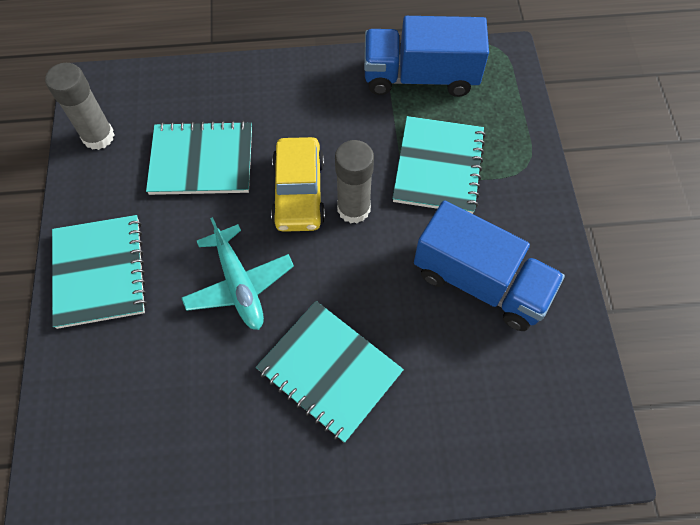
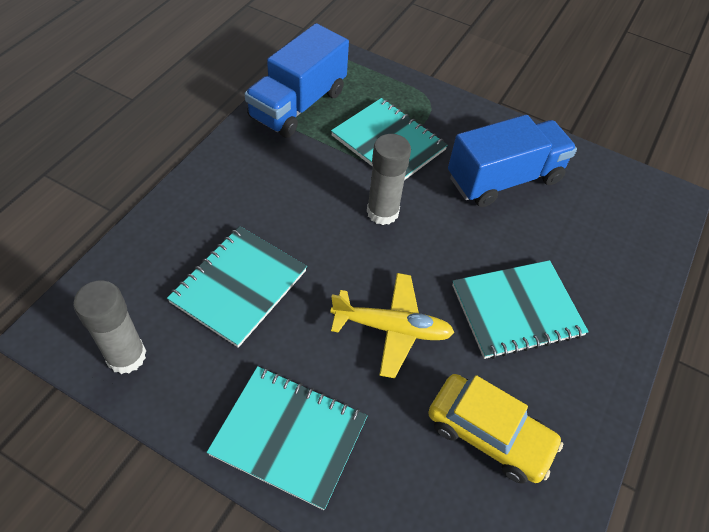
camera: 60 degrees left, 10 degrees down
(239, 285) = (392, 328): turquoise plane -> yellow plane
(299, 192) = (336, 237): yellow car -> yellow car (489, 434)

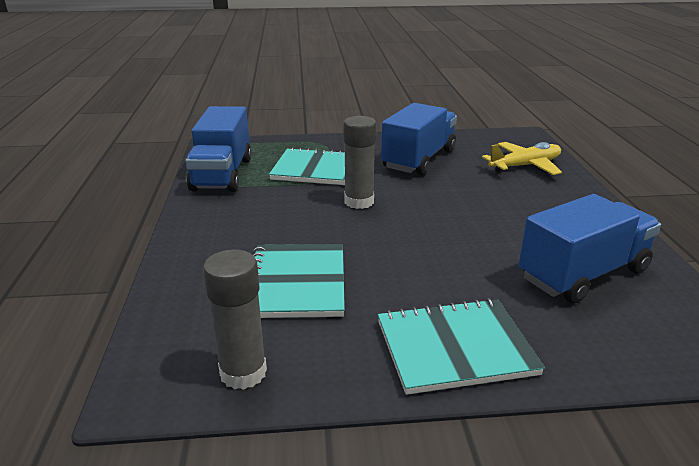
camera: 30 degrees left, 25 degrees down
(392, 328) = (446, 253): yellow plane -> yellow plane (525, 166)
(489, 434) = (583, 274): yellow car -> blue truck
(516, 310) = (512, 211): turquoise notebook -> none

